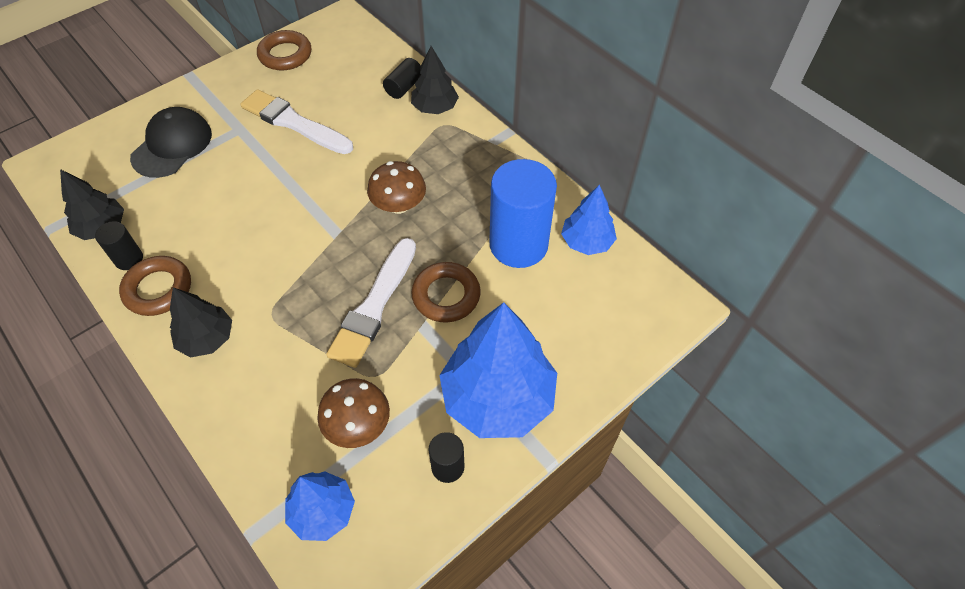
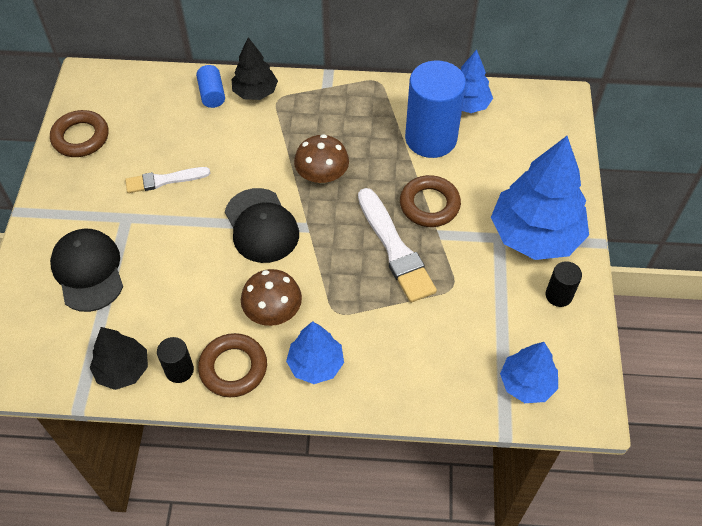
camera: 45 degrees left, 0 degrees up
(207, 338) = (316, 364): black tree -> blue tree
(294, 123) = (164, 180): white brush -> white brush, size x0.62
(309, 206) = (261, 226): none -> black cap
(358, 425) = (481, 322): brown mushroom -> brown mushroom (273, 311)
(404, 87) = (212, 94): black cylinder -> blue cylinder

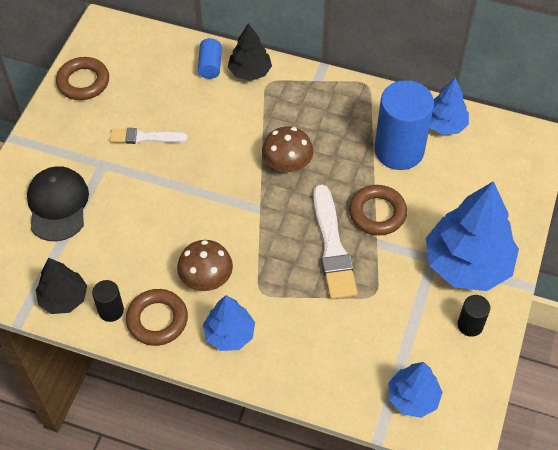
camera: 15 degrees right, 0 degrees up
(261, 226) = (218, 198): black cap -> none

